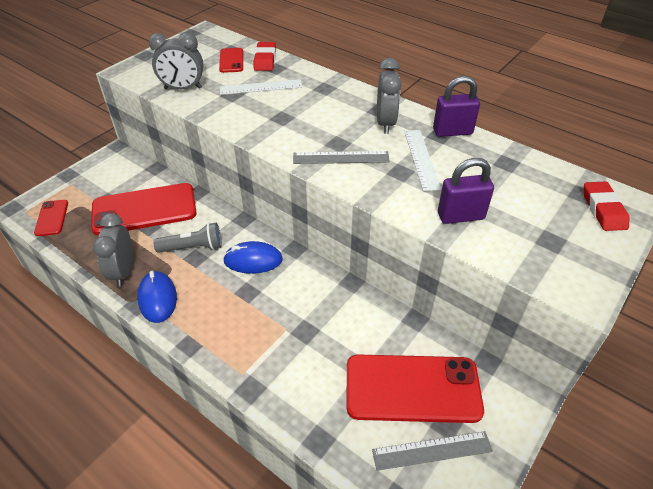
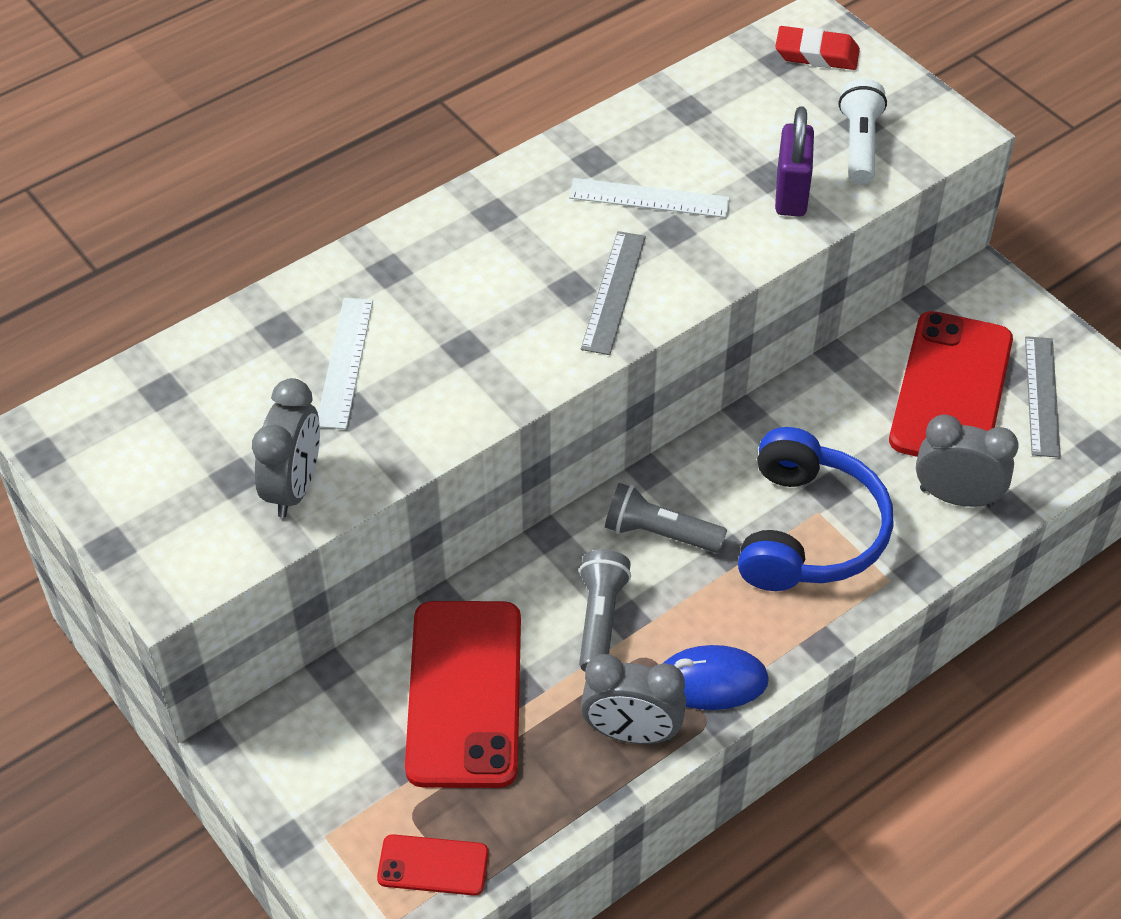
camera: 75 degrees left, 5 degrees up
(231, 60) = (214, 395): red phone -> none
(253, 260) = (659, 533): blue mouse -> grey flashlight
(265, 60) = (238, 340): red eraser -> none
(270, 326) = (808, 531): none -> blue headphones
(385, 123) = (536, 215): grey clock -> grey clock (956, 497)
(452, 132) = (590, 142): purple padlock -> none
(530, 242) = (859, 145): none -> white flashlight

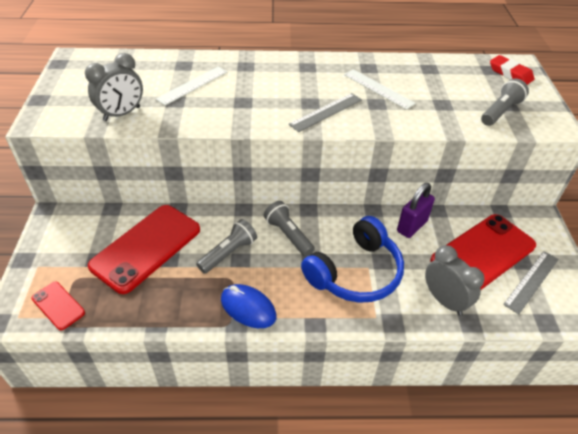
camera: 35 degrees right, 5 degrees down
(631, 733) = (192, 306): grey clock -> none
(791, 194) = (447, 114): purple padlock -> purple padlock (412, 226)
(859, 145) = (500, 111): white flashlight -> grey flashlight

